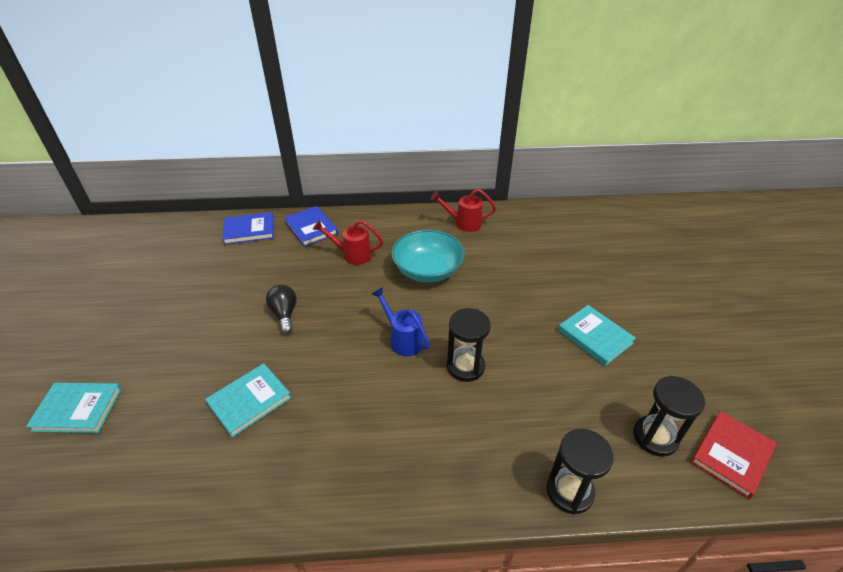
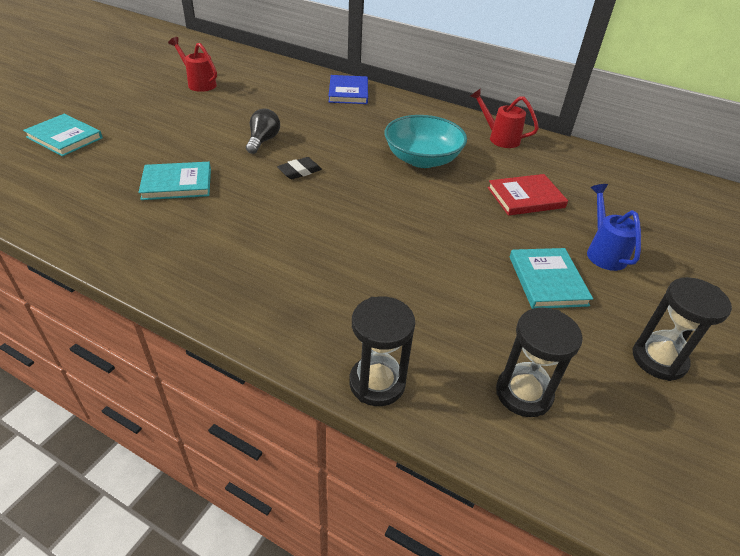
camera: 30 degrees right, 0 degrees up
(249, 230) = (295, 76): blue book -> none
(345, 331) = (299, 171): none -> black eraser
(352, 255) = (364, 123): red watering can -> red watering can (199, 83)
(403, 339) = (343, 198): blue watering can -> blue watering can (604, 252)
(465, 366) = (380, 242): black hourglass -> black hourglass (659, 359)
(731, 455) = (607, 460): red book -> red book (525, 197)

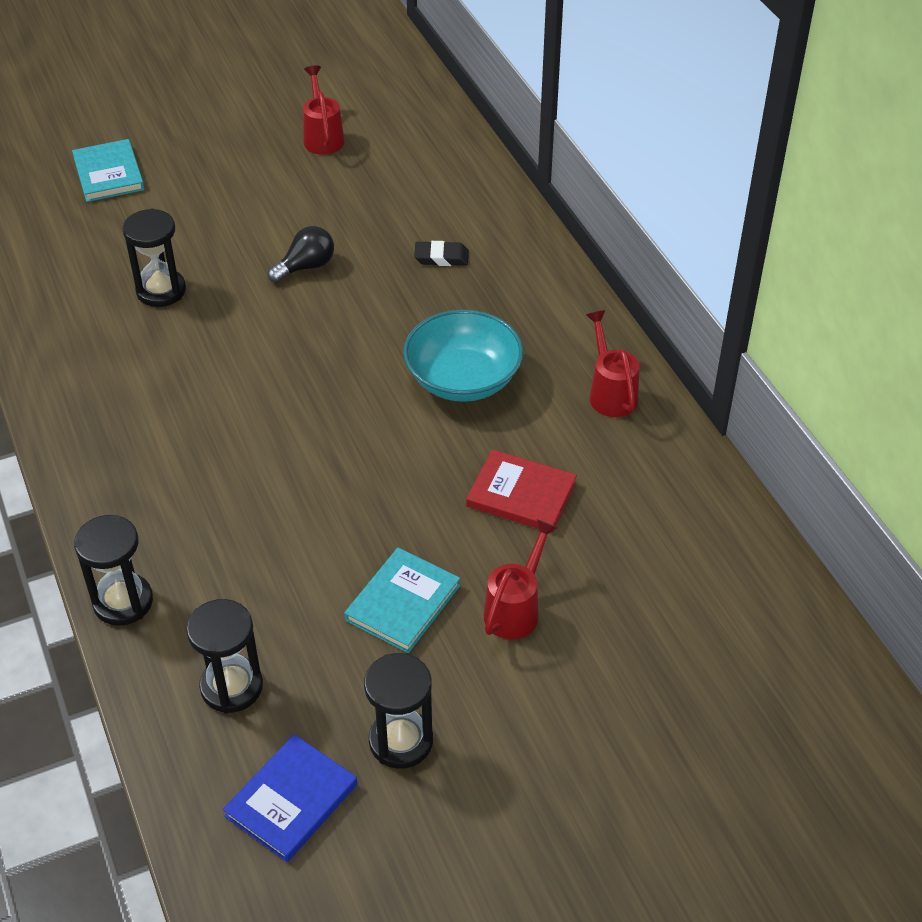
camera: 40 degrees right, 5 degrees up
(177, 184) = (161, 291): turquoise book -> black hourglass
(299, 171) = (300, 331): black eraser -> black eraser (441, 257)
(348, 92) = (497, 226): blue book -> blue book (291, 800)
(604, 252) = (515, 609): blue watering can -> red watering can

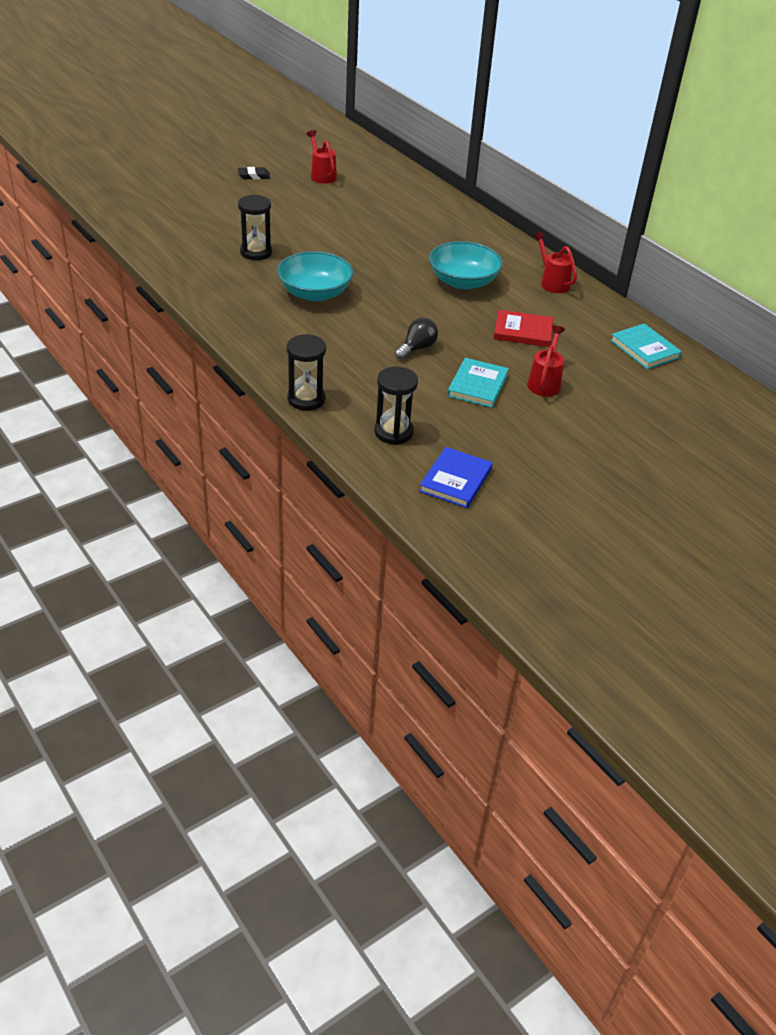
camera: 15 degrees left, 5 degrees down
(109, 174) = (194, 199): turquoise book -> turquoise book (645, 349)
(219, 383) = (315, 293): none -> turquoise bowl
(306, 267) = (342, 236): black light bulb -> black light bulb (417, 348)
(401, 741) = (507, 447): black hourglass -> none
(441, 257) = (422, 227): black eraser -> black eraser (254, 176)

